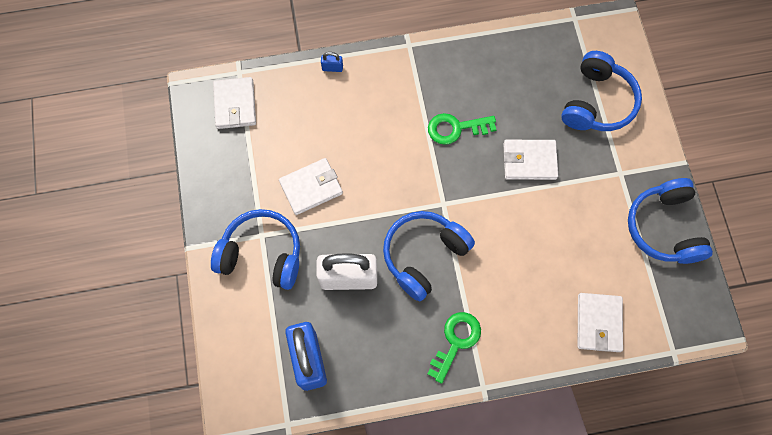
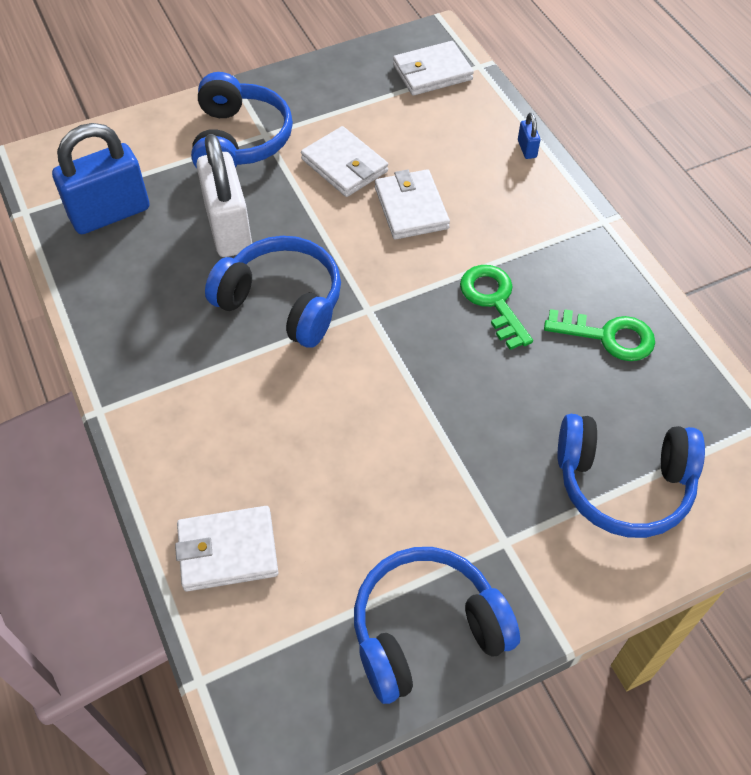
camera: 75 degrees right, 15 degrees down
(455, 341) = (162, 364): green key -> green key (608, 336)
(529, 161) = (476, 404): white wallet -> white wallet (411, 208)

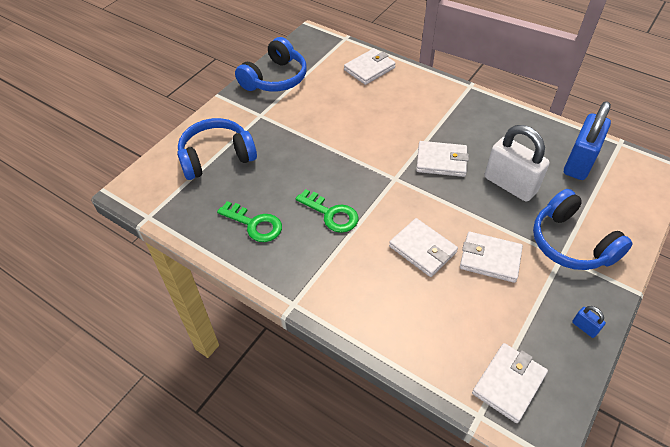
camera: 150 degrees right, 5 degrees down
(282, 302) = (441, 161): blue headphones -> white wallet
(527, 149) = (381, 340): blue padlock -> blue padlock (584, 327)
(608, 336) = (255, 224): green key -> green key turned 135 degrees counterclockwise

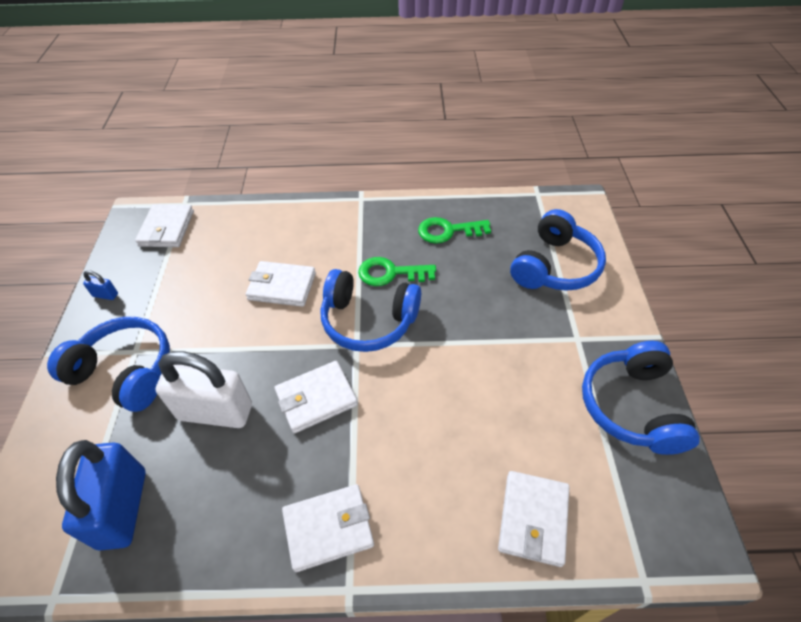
camera: 145 degrees right, 0 degrees up
(375, 189) = (368, 320): none -> blue headphones
(490, 259) = (211, 310): white wallet -> white wallet (328, 528)

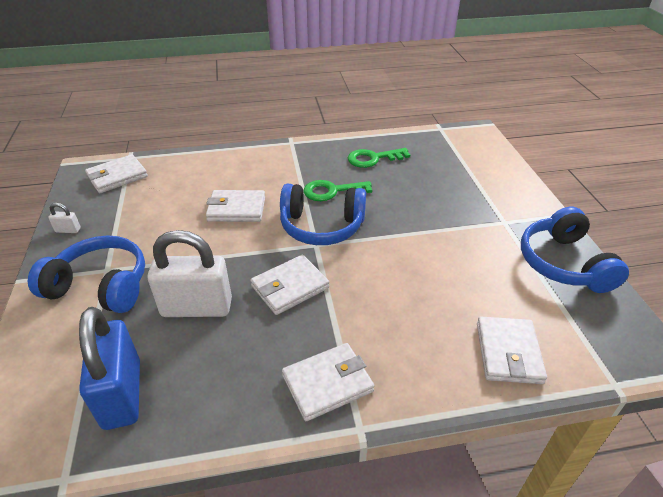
camera: 10 degrees left, 10 degrees down
(105, 295) = (68, 230): blue padlock -> white padlock
(167, 228) = (117, 176): white wallet -> white wallet turned 60 degrees clockwise
(554, 266) = (470, 175): blue headphones -> none

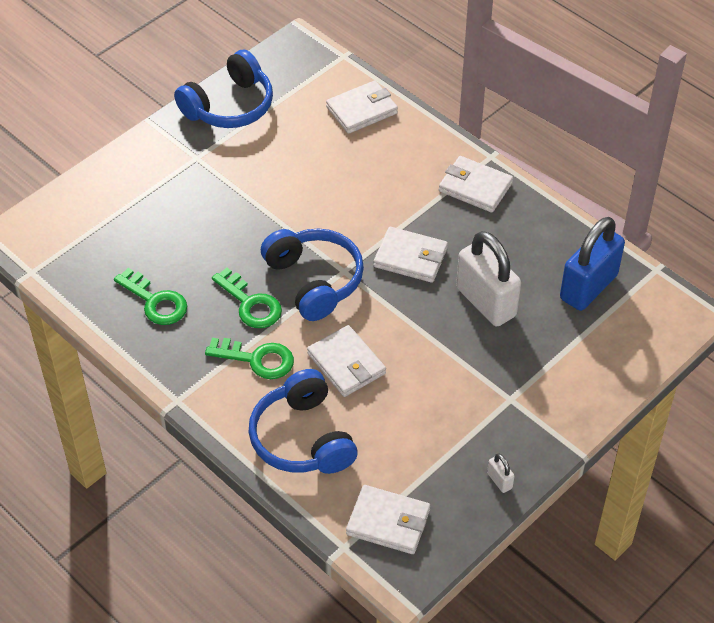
camera: 125 degrees left, 10 degrees up
(100, 286) = (529, 385): blue headphones -> blue headphones (302, 438)
(285, 177) = (257, 359): none -> green key

